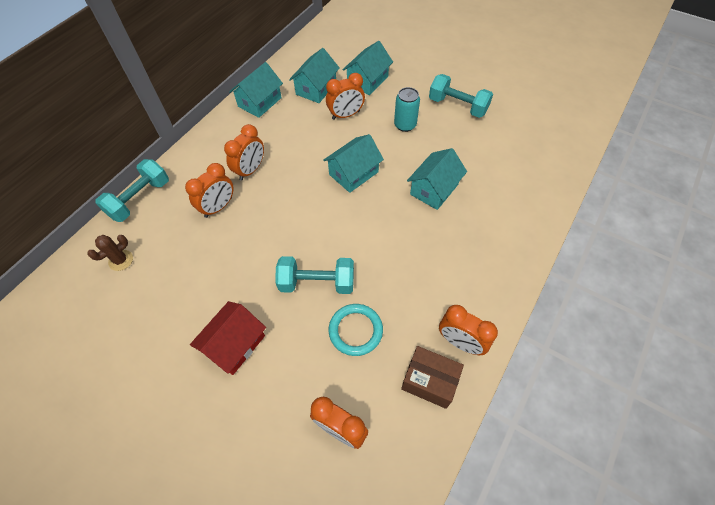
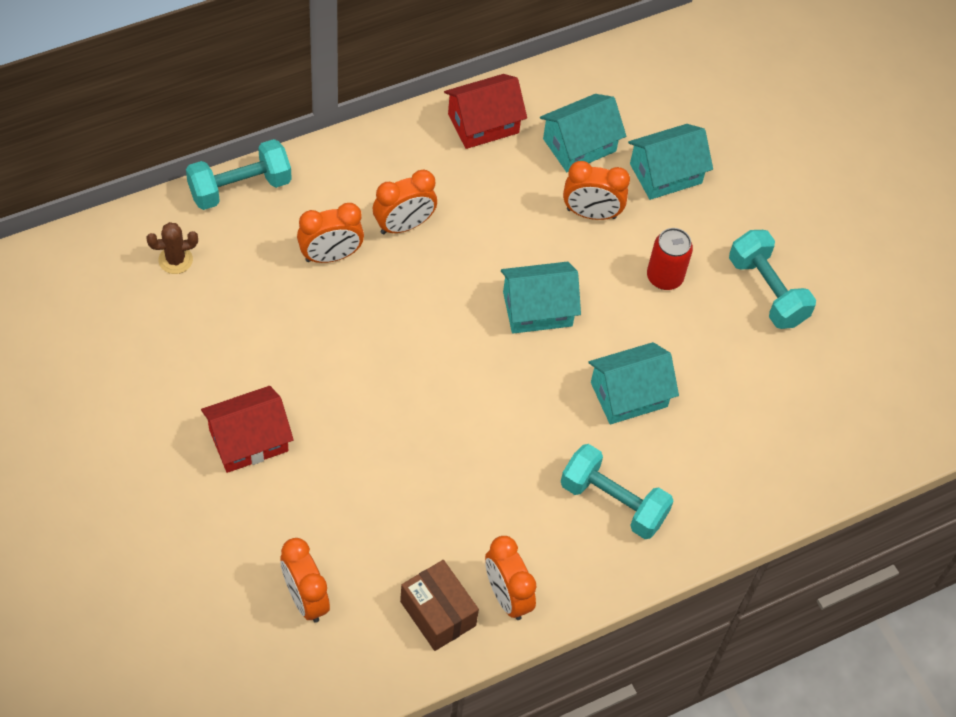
camera: 25 degrees right, 0 degrees up
(260, 102) = (483, 123): turquoise house -> red house
(317, 283) = (388, 426): turquoise dumbbell -> turquoise dumbbell (613, 502)
(355, 330) = (395, 509): turquoise ring -> none
(405, 125) = (664, 277): turquoise can -> red can

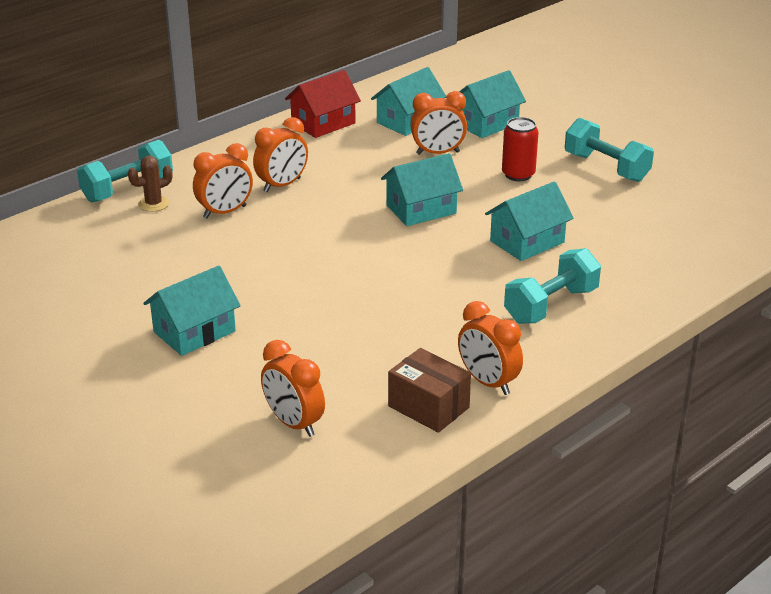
camera: 10 degrees left, 25 degrees down
(175, 260) = (83, 238): brown cactus -> brown cactus (153, 204)
(248, 440) = (194, 331): red house -> turquoise house
(613, 502) = (551, 305): turquoise dumbbell -> turquoise dumbbell turned 60 degrees counterclockwise

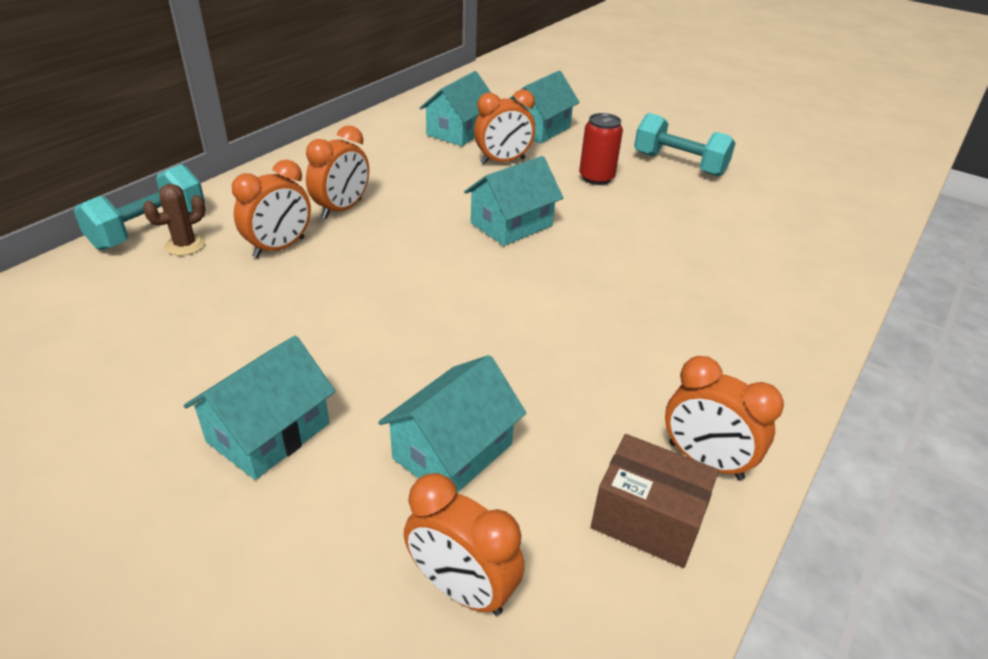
camera: 15 degrees left, 5 degrees up
(323, 123) = (369, 139): red house -> none
(527, 242) = (646, 252): turquoise house -> turquoise house (453, 451)
(551, 305) = (717, 331): turquoise dumbbell -> none

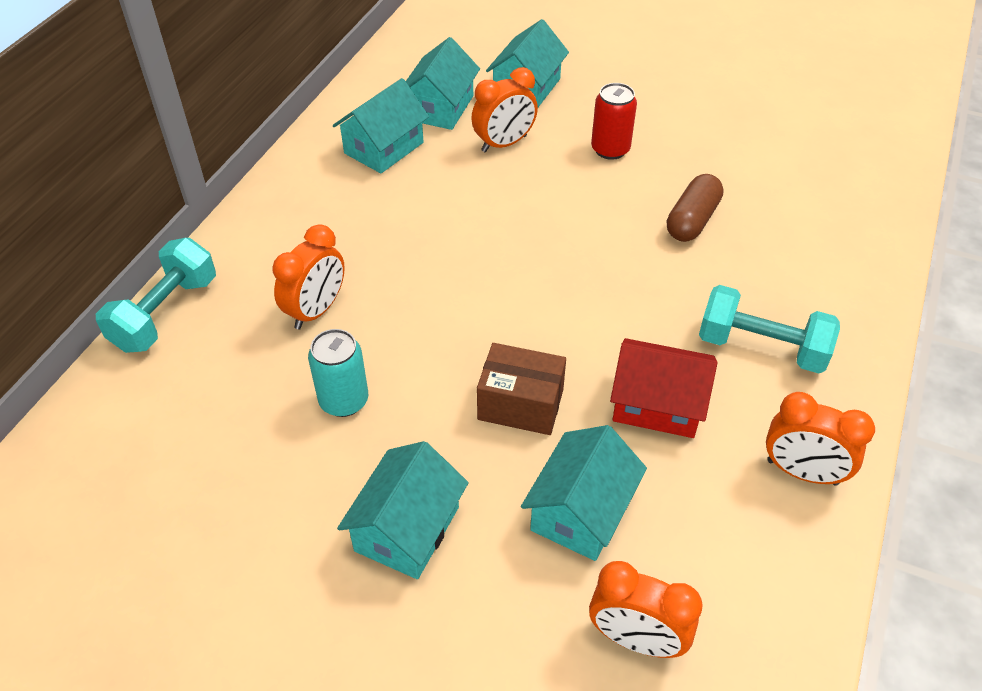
camera: 10 degrees left, 10 degrees up
(185, 245) = (215, 327): brown cactus -> none
(266, 317) = (344, 400): none -> turquoise can
(342, 209) = (359, 245): orange clock -> none
(511, 224) = (543, 232): turquoise house -> turquoise house (384, 148)
(569, 373) = (657, 404): none -> red house
(647, 519) = (768, 540): brown box -> brown box (520, 404)
(655, 237) = (692, 220): none -> brown capsule
(679, 164) = (690, 113): turquoise dumbbell -> turquoise dumbbell (761, 347)

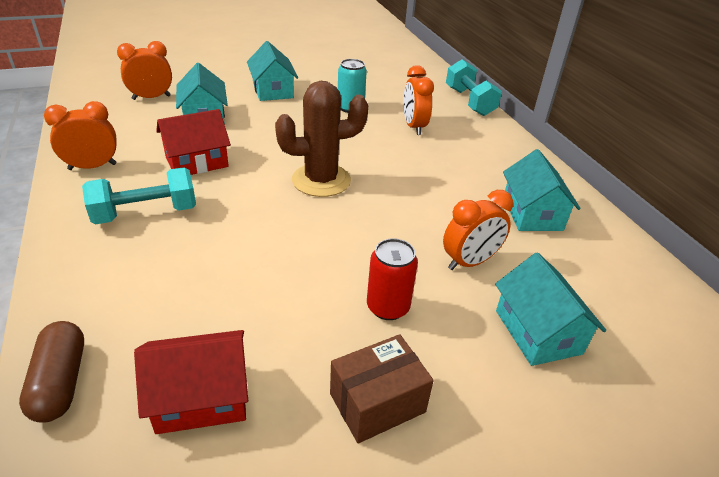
camera: 135 degrees right, 10 degrees down
(440, 108) = (558, 265): turquoise house -> none
(504, 144) = (469, 262): orange clock -> orange clock turned 135 degrees counterclockwise
(520, 404) = (270, 135): brown box -> brown box (377, 402)
(534, 290) = (321, 180): none -> brown cactus
(692, 220) = (258, 277): brown capsule -> brown capsule (60, 382)
(788, 165) = (201, 397): none -> red house

